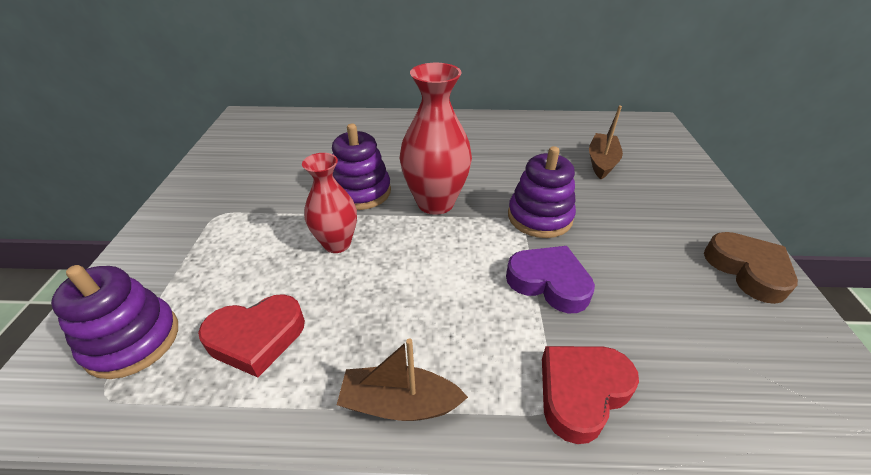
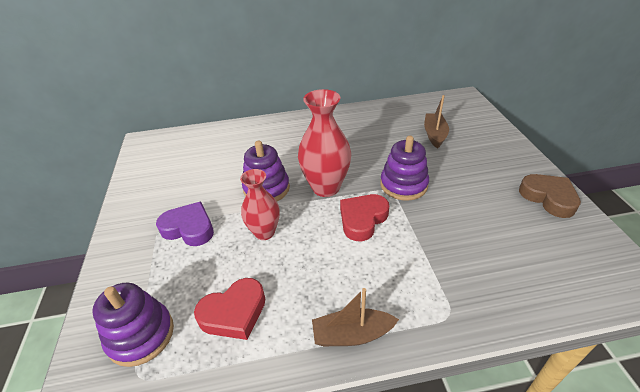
camera: 10 degrees left, 0 degrees up
(549, 282) = (424, 231): purple heart -> purple heart (189, 228)
(581, 392) = (466, 301): red heart -> red heart (362, 219)

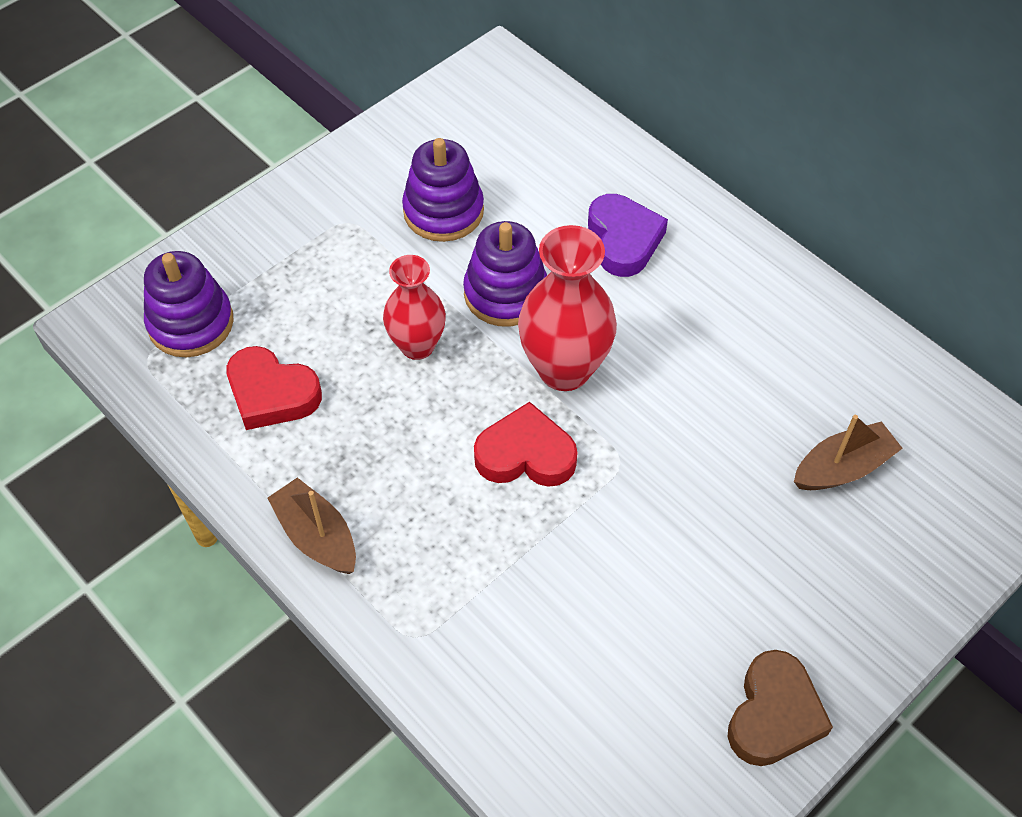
camera: 55 degrees right, 15 degrees up
(189, 228) = (366, 254): purple heart -> purple heart (623, 240)
(403, 185) = (649, 476): purple stacking toy -> purple stacking toy (443, 211)

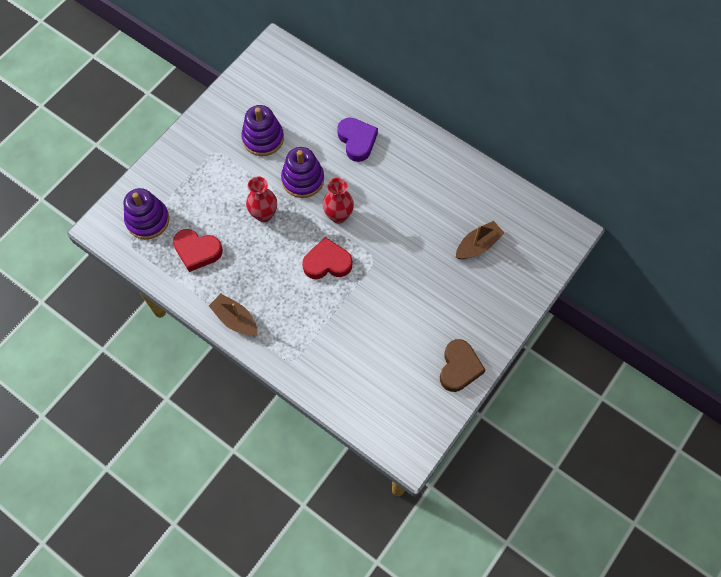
camera: 10 degrees left, 10 degrees up
(564, 369) = (338, 216): red vase -> red vase, size x0.66

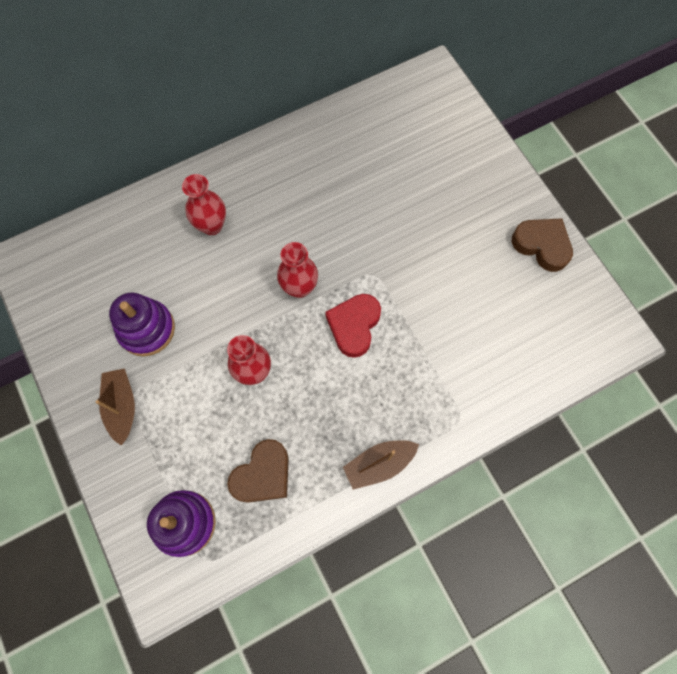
camera: 65 degrees left, 5 degrees up
(197, 251) = (263, 474): red heart -> brown heart
(303, 179) = (230, 307): purple stacking toy -> none
(357, 141) = (212, 225): purple heart -> red vase
(478, 245) = (407, 163): brown boat -> brown boat (122, 406)

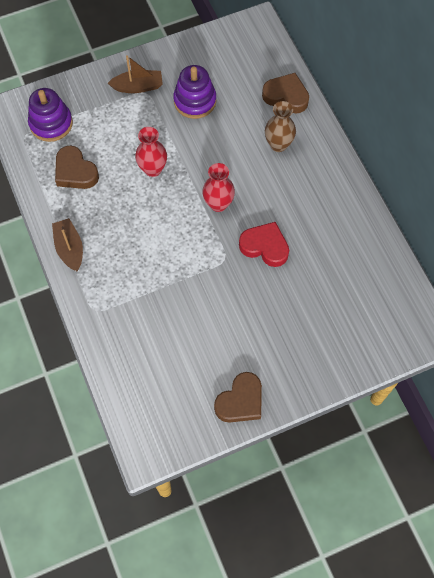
camera: 95 degrees right, 5 degrees down
(140, 220) = (286, 96): none -> brown heart
(212, 225) = (278, 144): red vase -> brown vase
(354, 326) = (181, 241): red heart -> red heart (265, 246)

